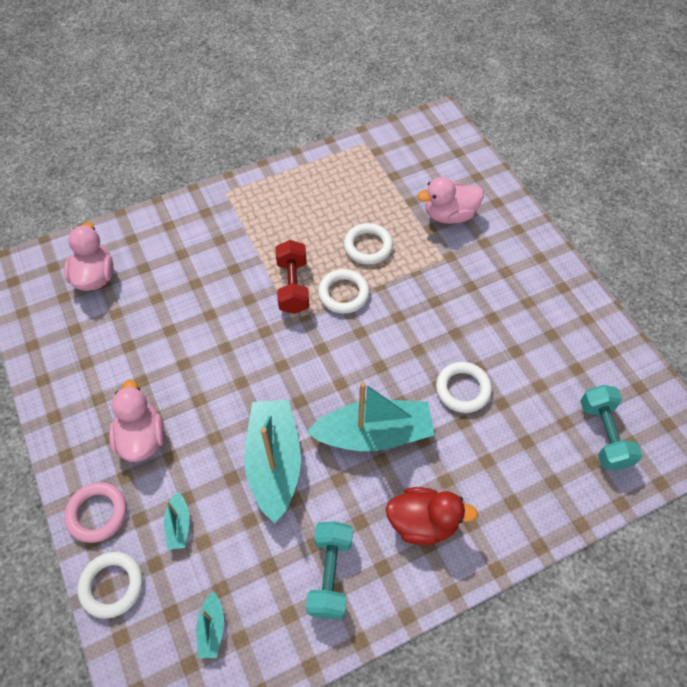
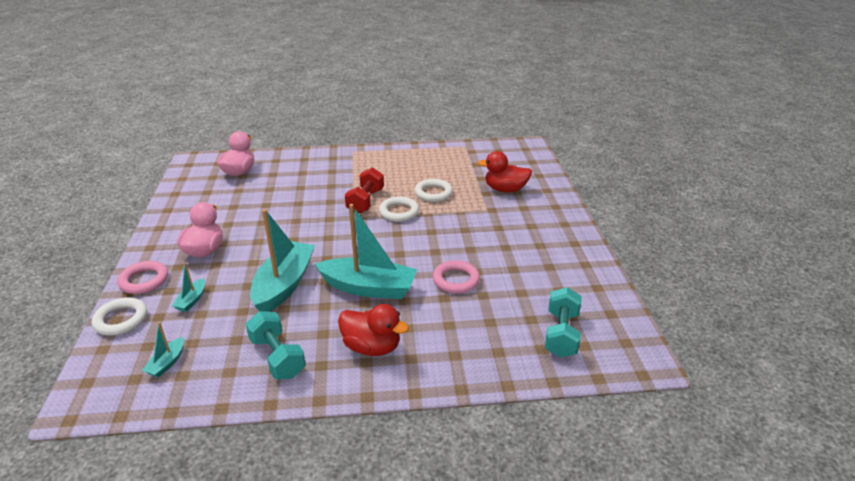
camera: 20 degrees right, 25 degrees down
(330, 574) = (277, 357): turquoise dumbbell -> turquoise dumbbell turned 60 degrees counterclockwise
(449, 215) = (505, 189): pink duck -> red duck
(463, 389) = (456, 280): white ring -> pink ring

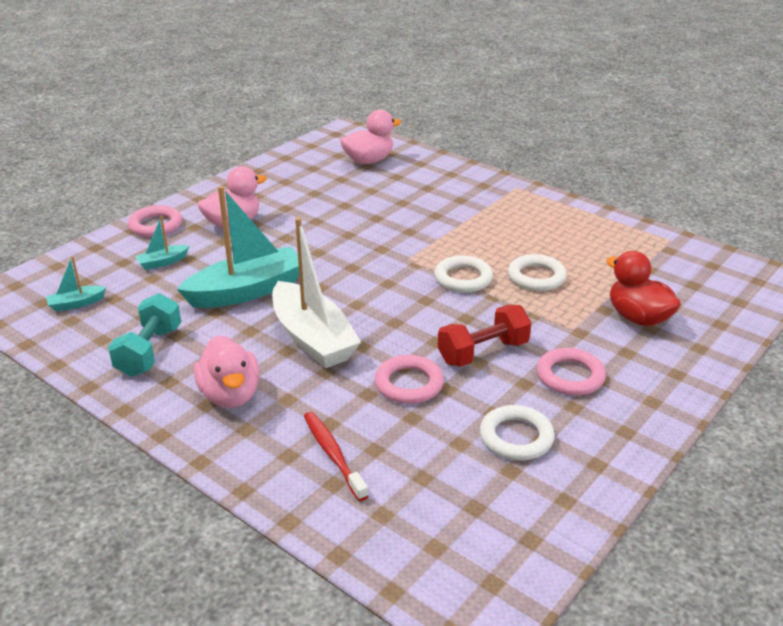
camera: 45 degrees right, 0 degrees up
(121, 319) = (98, 249): white ring -> white ring (516, 437)
(365, 201) = (445, 249): red dumbbell -> red dumbbell (483, 352)
(368, 288) = (312, 338): turquoise boat -> white boat
(372, 347) = (230, 395): red duck -> pink duck
(476, 338) = (333, 454): none -> red toothbrush
(518, 232) = (570, 376): none -> pink ring
(561, 334) = (429, 516): turquoise dumbbell -> none

